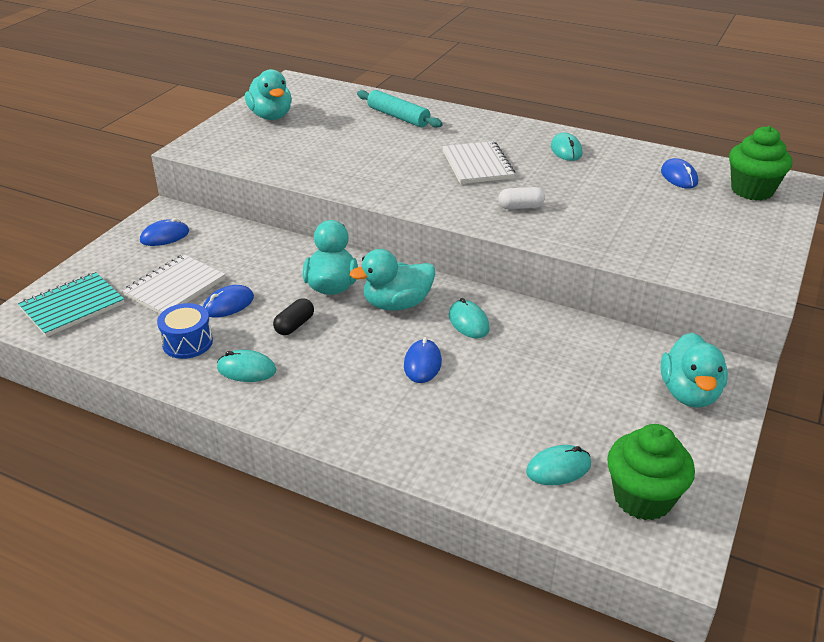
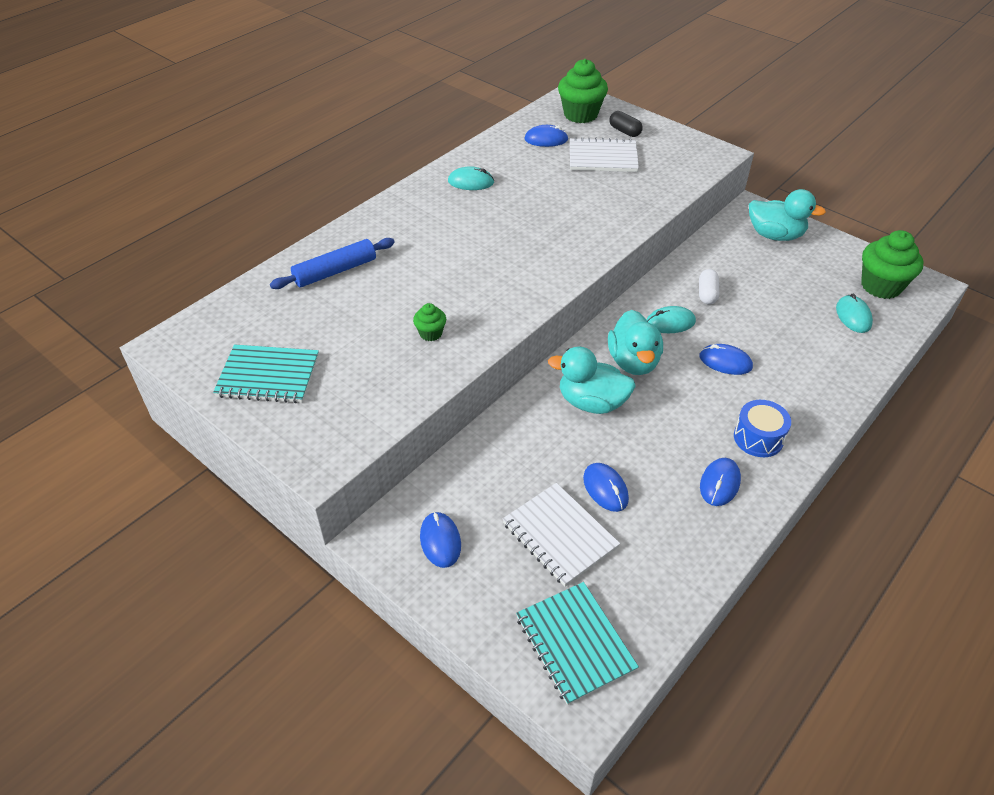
camera: 75 degrees left, 10 degrees up
(187, 342) = (668, 529): blue drum -> blue drum (758, 438)
(246, 369) = (719, 483): turquoise mouse -> blue mouse
(271, 116) = (268, 376): turquoise duck -> turquoise notebook
(294, 325) = (653, 439): black capsule -> black capsule (624, 131)
(340, 164) = (430, 333): none -> green cupcake
(398, 117) = (335, 271): turquoise rolling pin -> blue rolling pin
(477, 165) = (476, 239): white notebook -> white notebook (603, 157)
(520, 207) = (568, 232): white capsule -> white capsule (707, 294)

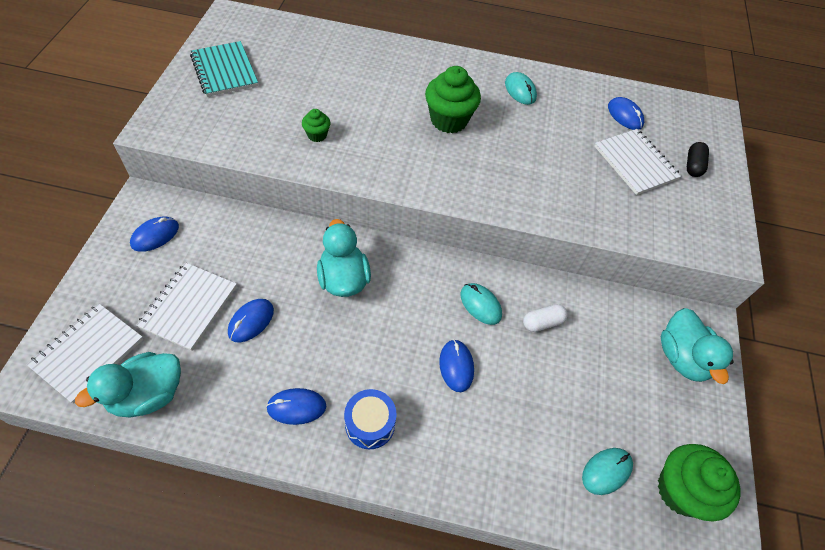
camera: 55 degrees right, 10 degrees up
(335, 271) = (352, 59): blue rolling pin -> none
(575, 643) = (88, 353): turquoise notebook -> white notebook
(580, 114) = (687, 126): green cupcake -> green cupcake (449, 120)
(633, 362) = (410, 293): turquoise duck -> turquoise duck (148, 394)

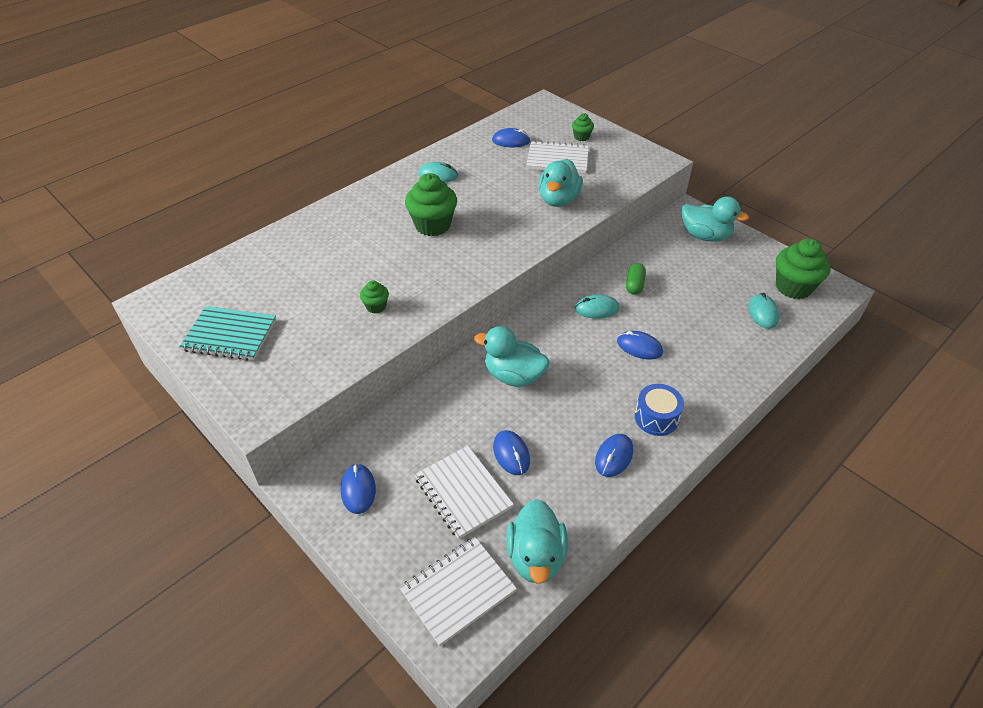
camera: 50 degrees left, 10 degrees down
(88, 353) = (458, 591): white notebook -> white notebook turned 75 degrees clockwise
(542, 322) = (634, 285): white capsule -> green capsule
(572, 192) = (558, 200): none -> turquoise duck
(693, 165) = (581, 137): black capsule -> green cupcake

